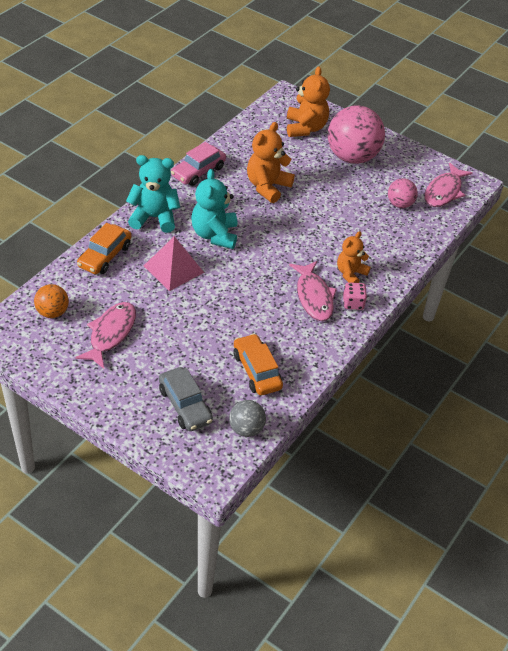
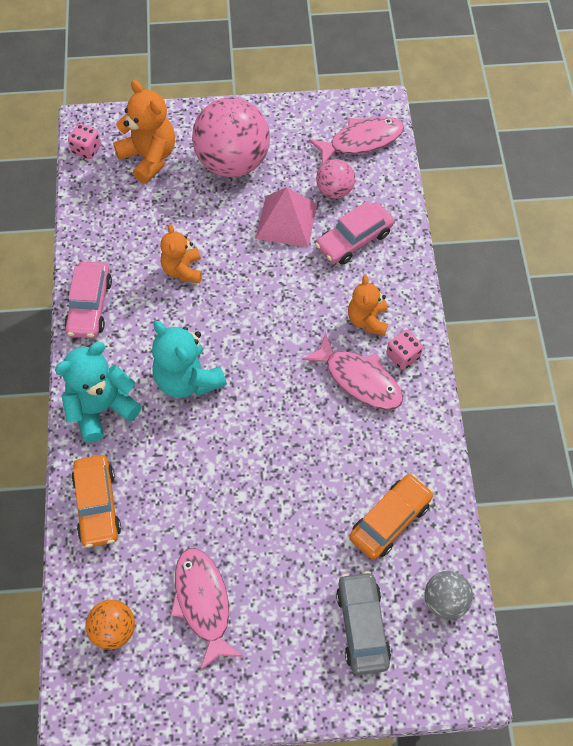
camera: 35 degrees left, 15 degrees up
(173, 269) = (187, 461): pink pyramid -> pink pyramid (286, 221)
(185, 405) = (362, 626): grey car -> grey car turned 120 degrees counterclockwise
(257, 371) = (390, 520): orange car -> orange car turned 105 degrees clockwise
(267, 187) = (183, 270): orange teddy bear -> orange teddy bear, size x0.65
(274, 105) = (86, 149): none -> pink dice
(385, 233) = (354, 239): none -> pink car
(444, 191) = (361, 141): pink fish -> pink fish turned 105 degrees counterclockwise

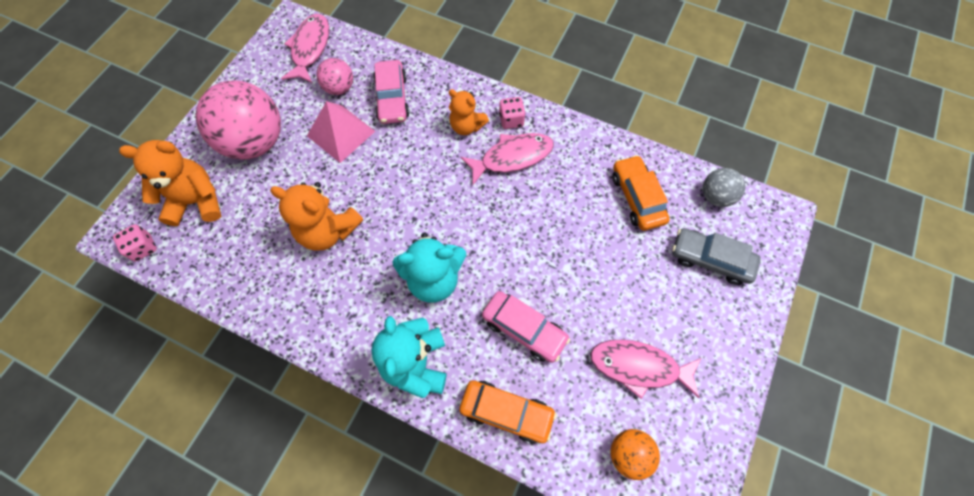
camera: 60 degrees left, 5 degrees up
(89, 306) = (307, 324): pink car -> pink car (524, 329)
(183, 270) = (328, 230): orange teddy bear -> orange teddy bear, size x1.53

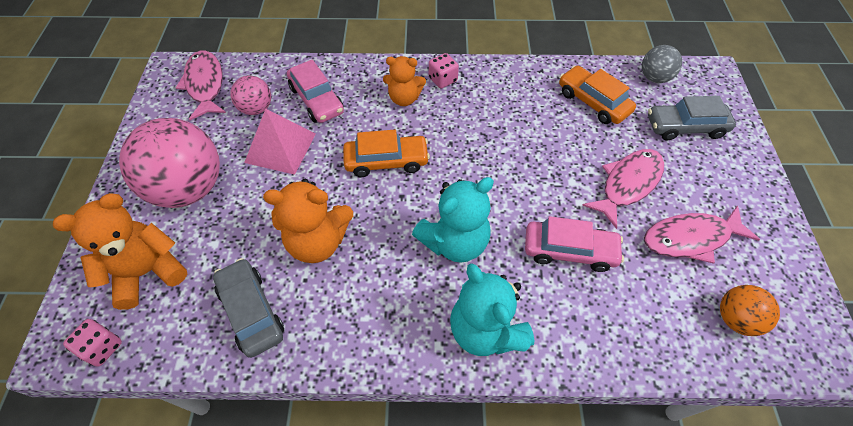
camera: 25 degrees left, 10 degrees down
(253, 266) = (251, 311): none -> grey car
(506, 412) = (603, 335): orange car -> orange car (386, 161)
(512, 157) = (463, 109): pink fish -> pink fish (628, 184)

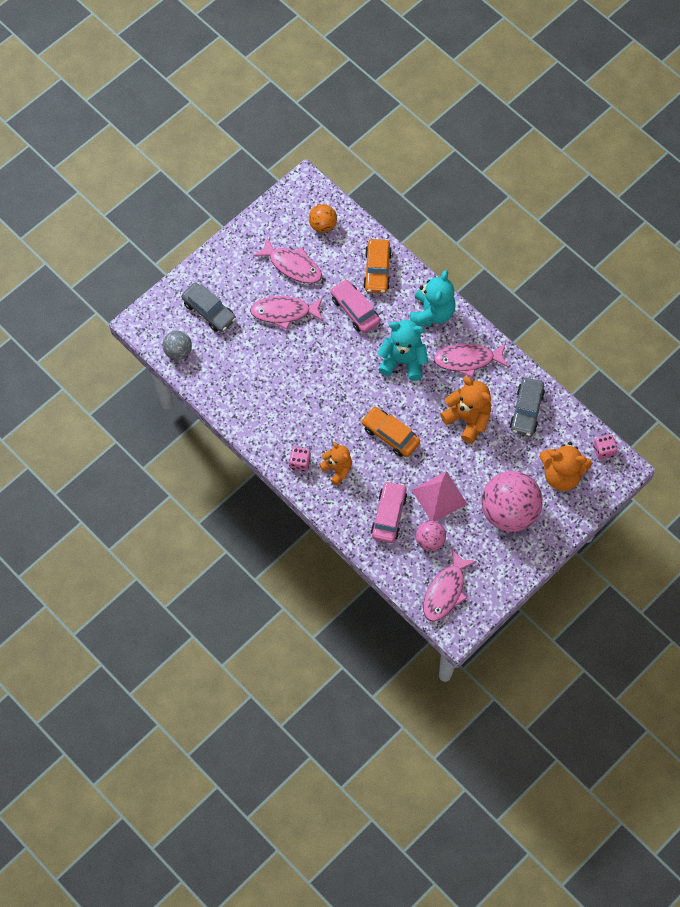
camera: 135 degrees left, 10 degrees up
(382, 310) = (467, 360): none -> pink fish
(593, 102) = (235, 369): orange car -> orange car (377, 270)

